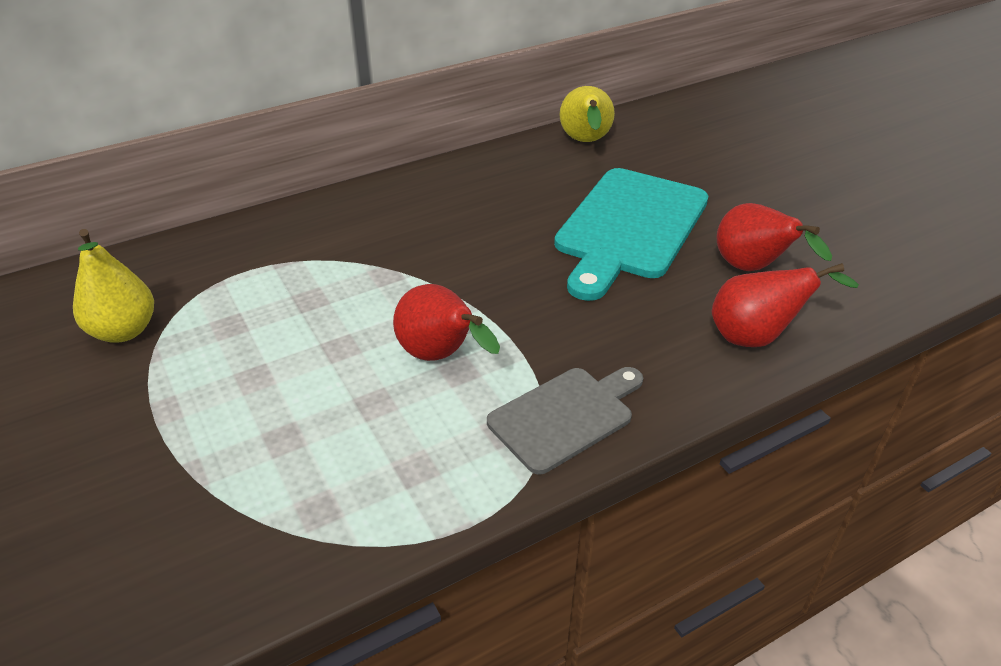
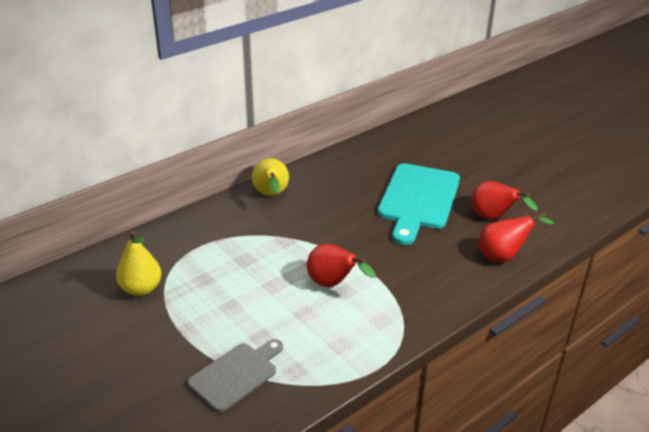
camera: 10 degrees left, 5 degrees down
(566, 416) = (411, 309): grey cutting board -> grey cutting board (236, 374)
(586, 142) = (378, 147): yellow pear -> yellow pear (271, 195)

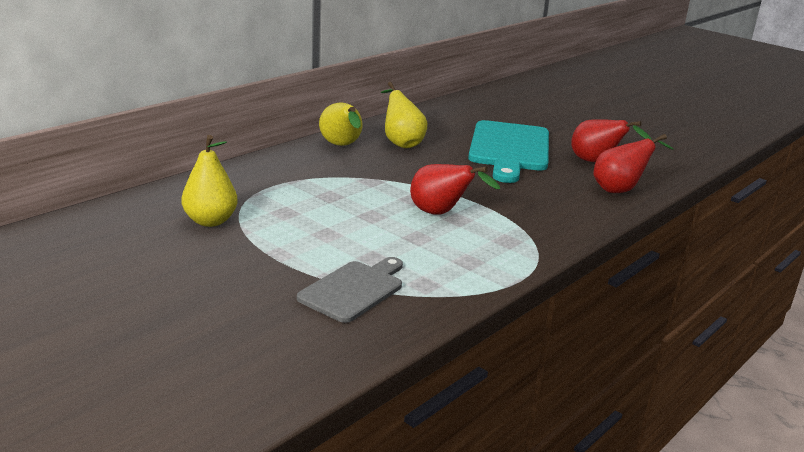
camera: 10 degrees left, 10 degrees down
(323, 191) = (401, 143): none -> yellow pear

